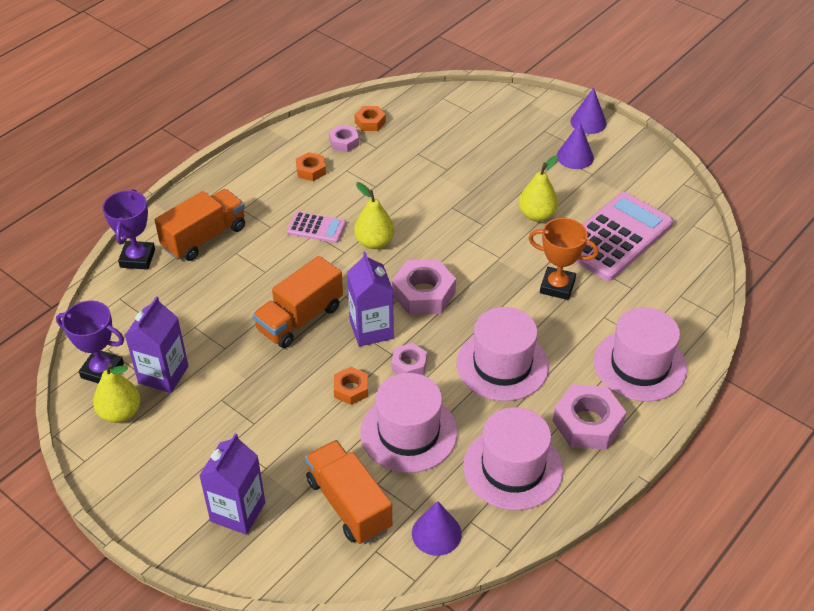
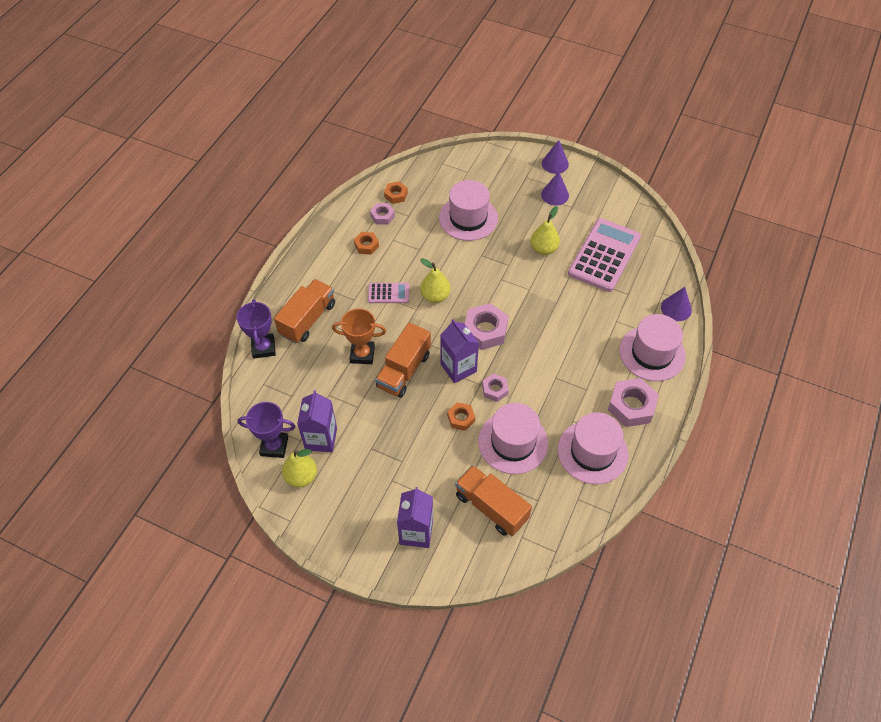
camera: 15 degrees left, 10 degrees up
(436, 533) = (558, 513): purple cone -> purple cone (676, 308)
(502, 365) = (559, 374): pink hat -> pink hat (468, 218)
(557, 286) = (577, 304): orange trophy -> orange trophy (362, 354)

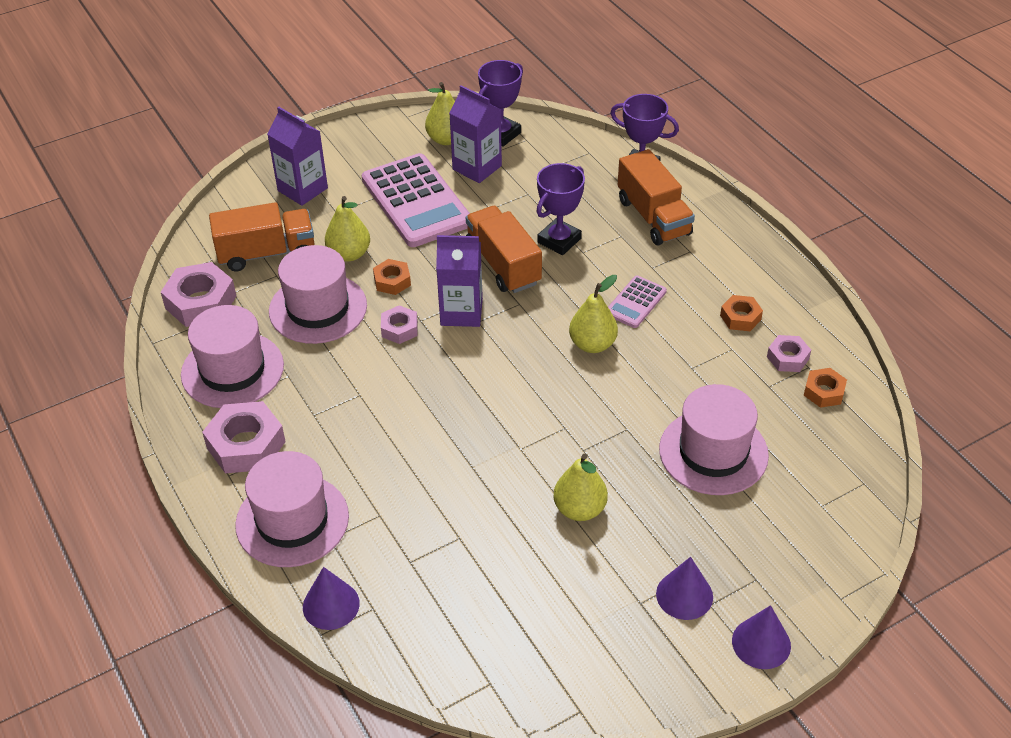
camera: 125 degrees right, 10 degrees down
(362, 354) = (559, 240): orange trophy -> purple trophy
(456, 458) = (349, 254): none -> yellow pear
(485, 330) = (493, 365): pink nut -> pink nut (201, 302)
(604, 255) = (504, 580): pink calculator -> pink calculator (416, 201)

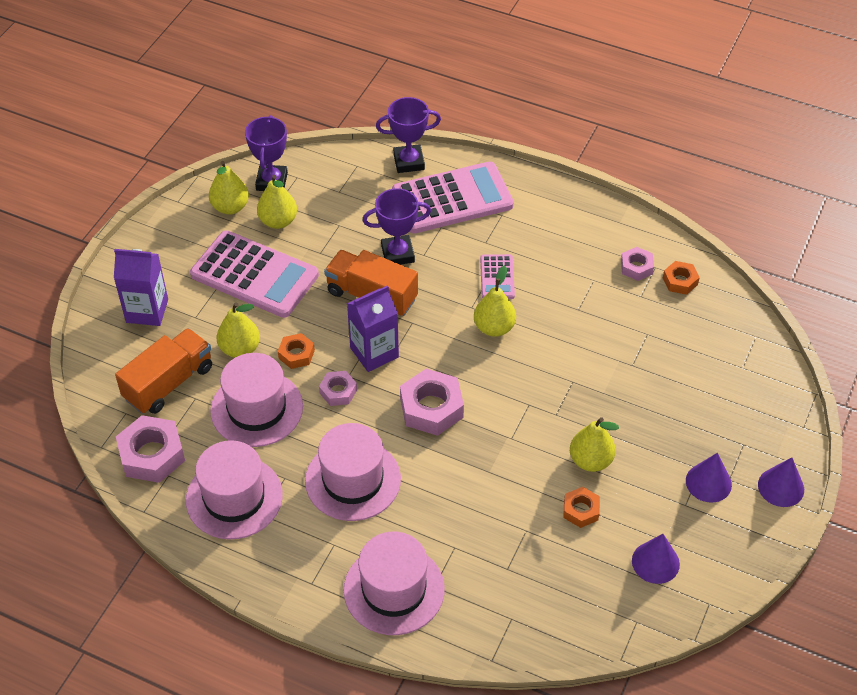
camera: 35 degrees left, 5 degrees up
(246, 445) = (303, 552): pink nut -> pink nut (431, 408)
(331, 605) = (480, 634): purple cone -> purple cone (655, 562)
(477, 167) = (278, 221): purple carton -> yellow pear
(559, 240) = (397, 254): purple trophy -> purple trophy turned 75 degrees clockwise
(653, 217) = (452, 199): orange truck -> pink calculator
(713, 452) = (644, 367): pink hat -> pink hat (353, 480)
(740, 317) = (580, 252): orange nut -> orange nut (581, 510)

